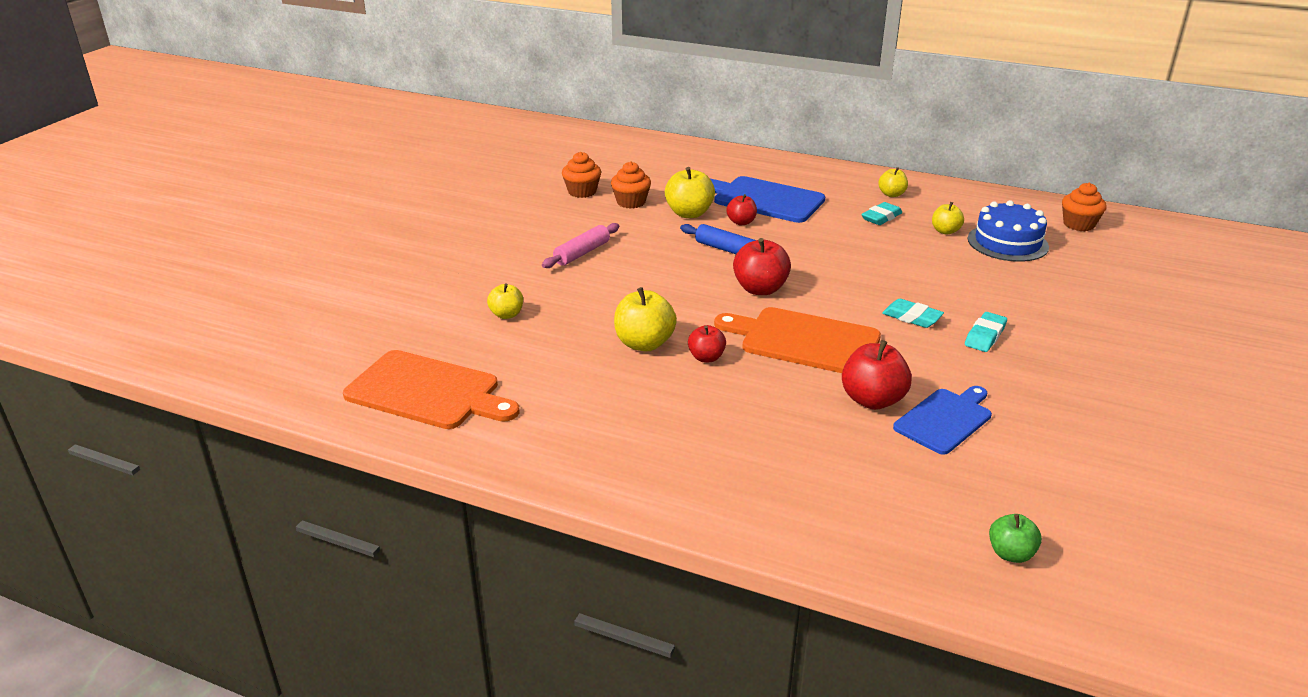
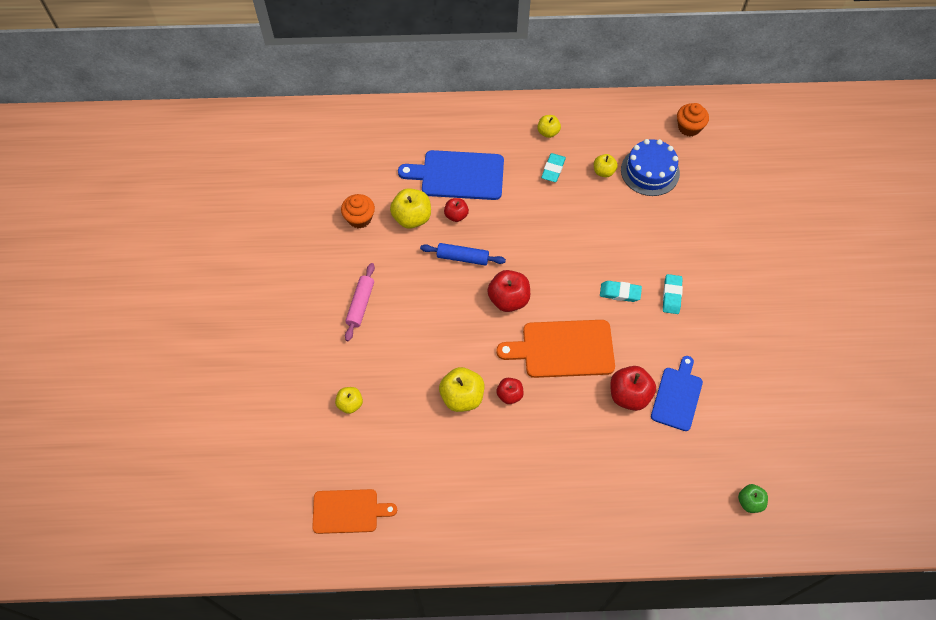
camera: 25 degrees left, 30 degrees up
(427, 391) = (348, 511): orange cutting board -> orange cutting board, size x0.66
(582, 192) = (313, 217): orange cupcake -> none

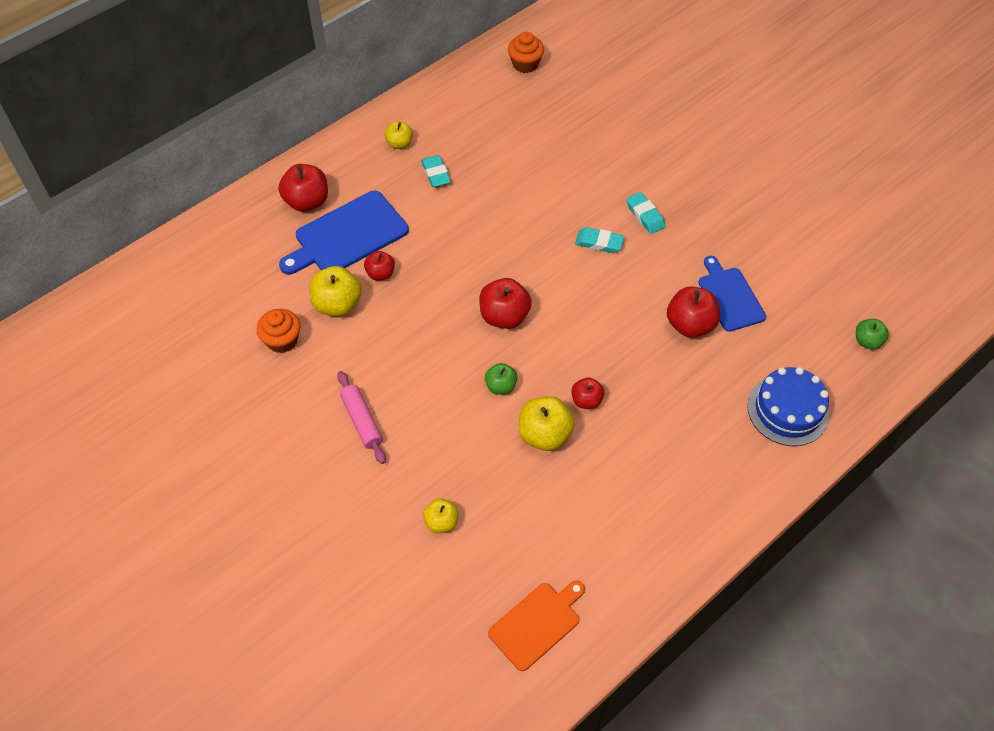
camera: 40 degrees left, 5 degrees down
(453, 135) = (307, 201): none -> red apple
(462, 257) = (424, 308): blue rolling pin -> none
(463, 344) = (500, 386): none -> green apple
(563, 349) = (596, 325): orange cutting board -> none
(603, 171) = (485, 147): yellow apple -> none
(620, 293) = (599, 243): turquoise eraser -> turquoise eraser turned 45 degrees clockwise
(650, 171) = (526, 122): blue cake -> blue cake (788, 410)

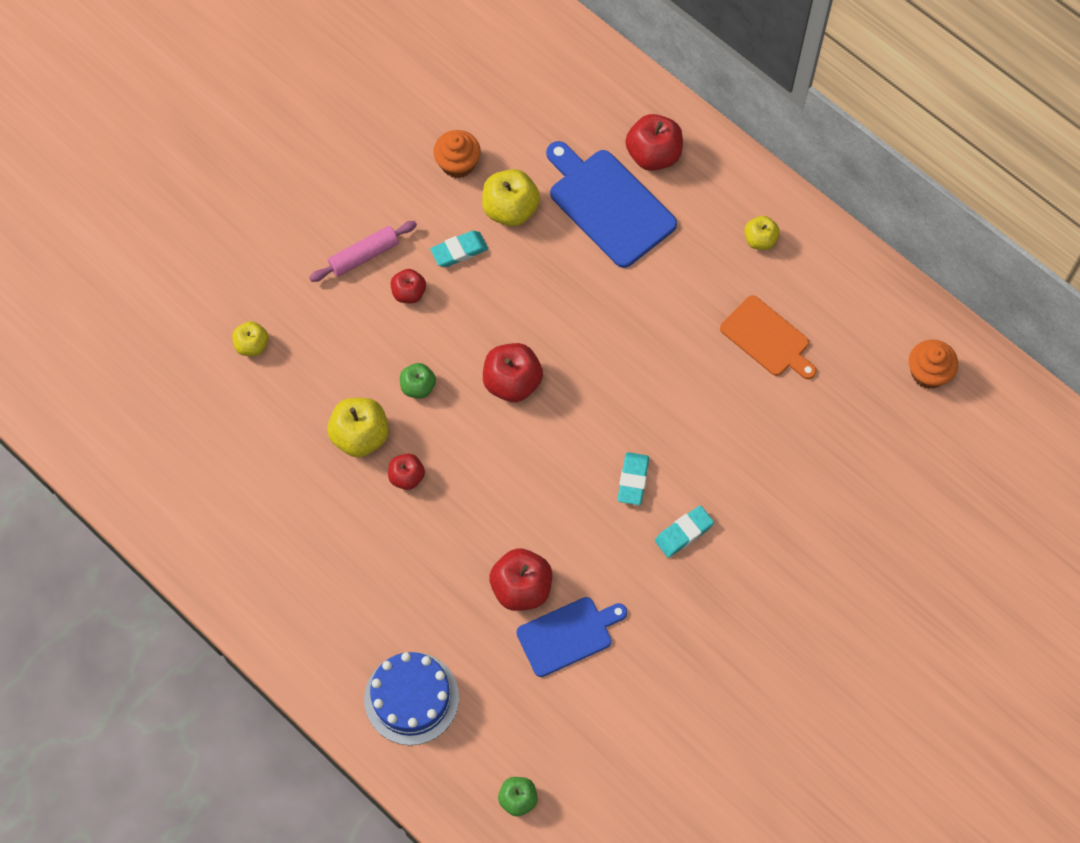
camera: 85 degrees right, 10 degrees up
(380, 274) = (558, 246): red apple -> red apple (409, 293)
(436, 174) = (717, 286): turquoise eraser -> turquoise eraser (459, 251)
(537, 623) = (147, 444): orange cutting board -> orange cutting board (767, 338)

